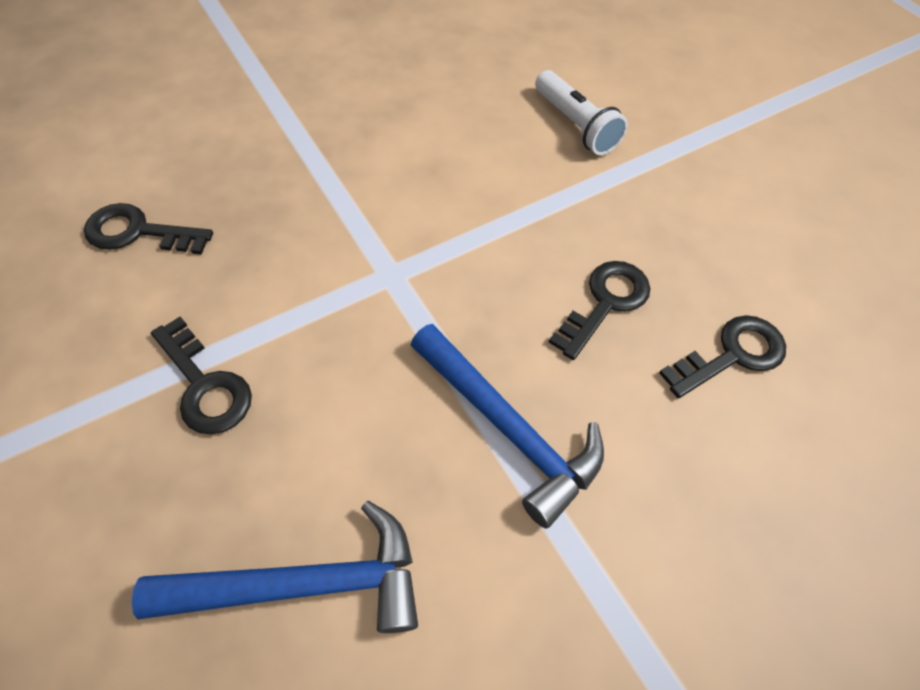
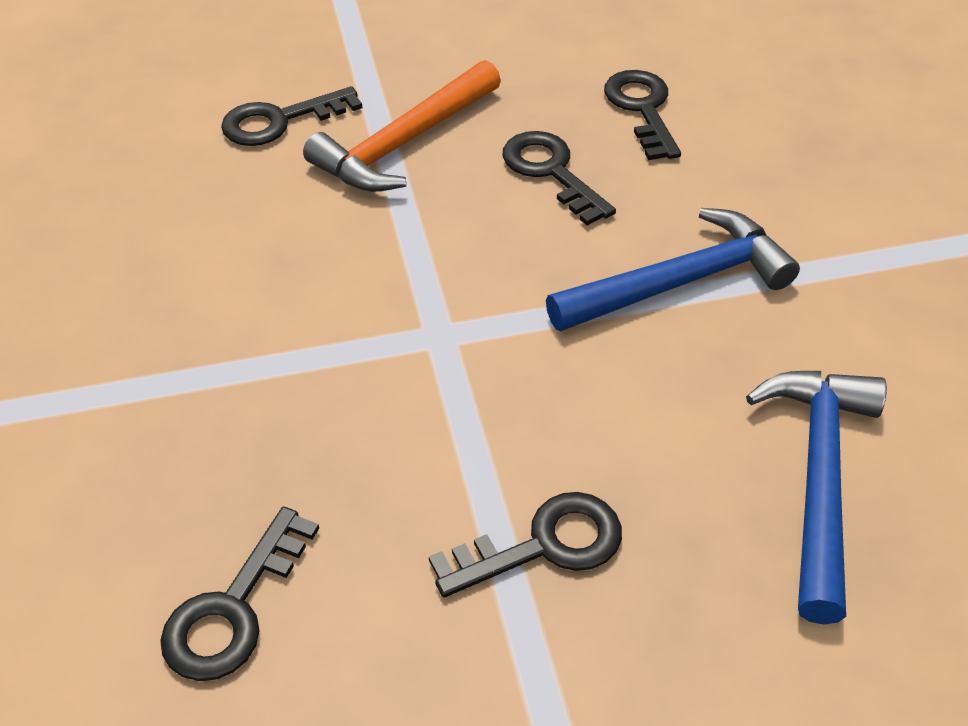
camera: 70 degrees left, 10 degrees down
(575, 125) = (280, 121): white flashlight -> black key
(589, 200) = (404, 143): none -> orange hammer

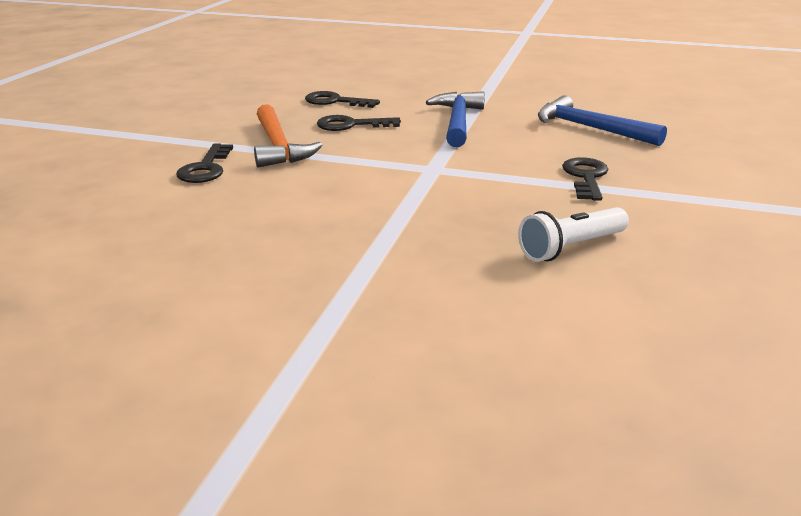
camera: 60 degrees left, 20 degrees down
(233, 609) = (571, 248): black key -> white flashlight

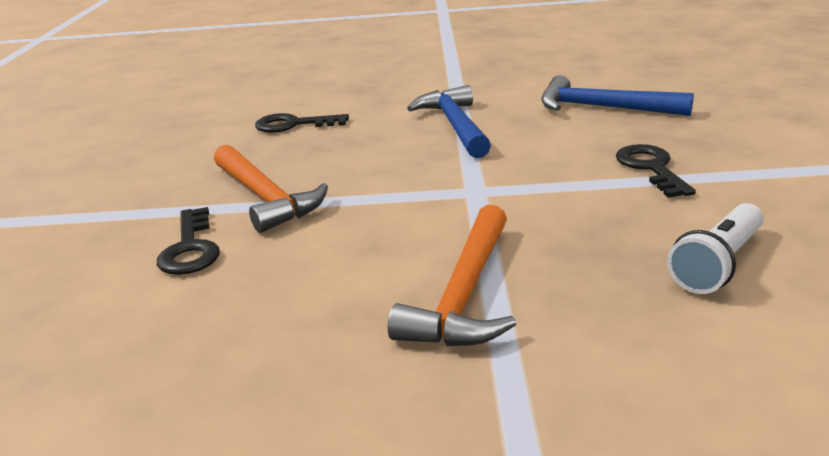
camera: 15 degrees left, 0 degrees up
(351, 125) = (335, 152): black key -> none
(367, 230) = (465, 294): none -> orange hammer

